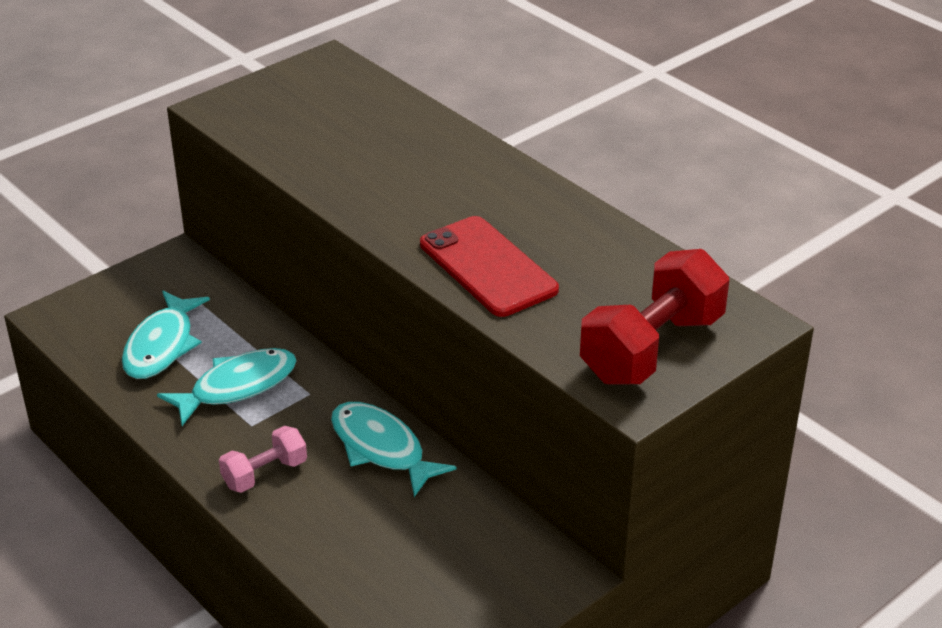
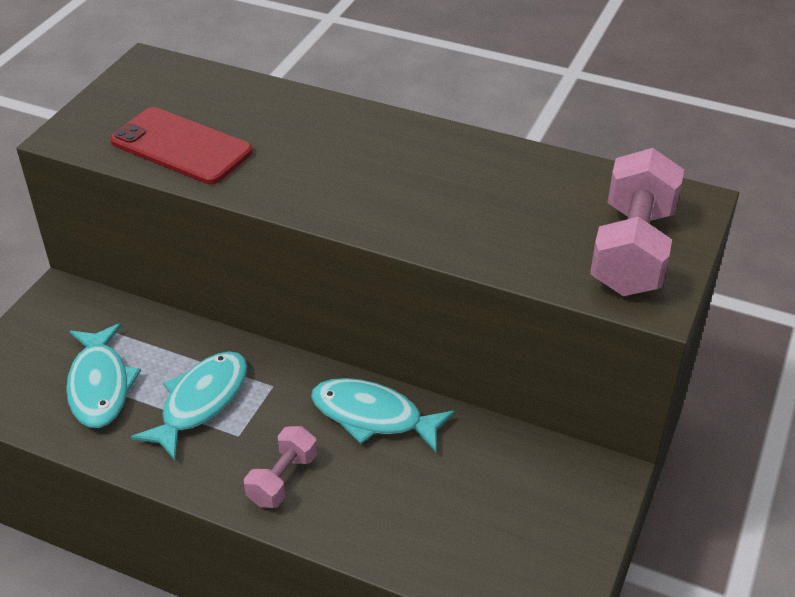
camera: 25 degrees left, 5 degrees up
(488, 267) = (438, 218): red phone -> red phone (181, 146)
(652, 348) = (632, 250): red dumbbell -> pink dumbbell

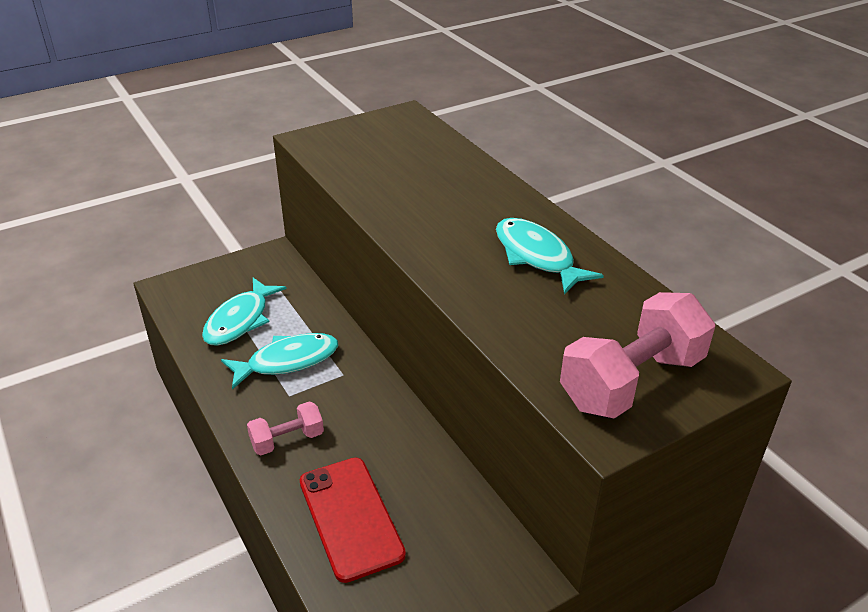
camera: 35 degrees right, 5 degrees down
(181, 146) = (369, 170): red phone -> red phone (350, 517)
(373, 416) = (389, 431): turquoise fish -> turquoise fish (536, 256)

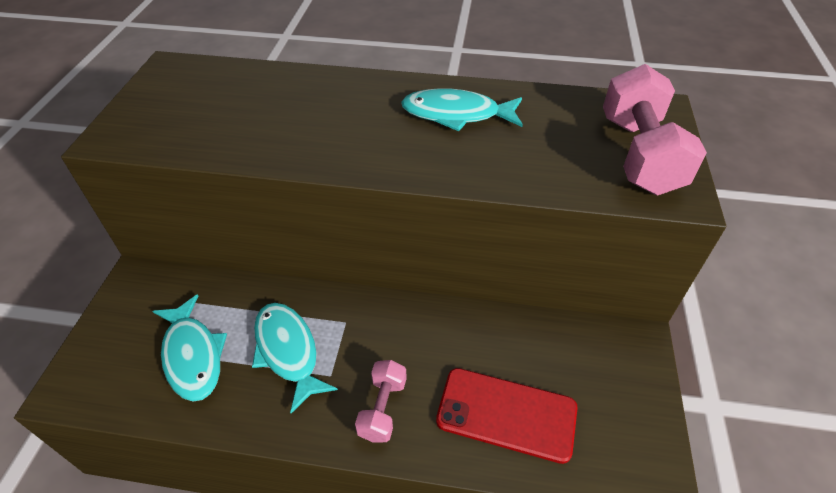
camera: 50 degrees left, 10 degrees up
(287, 361) = (288, 351): turquoise fish -> turquoise fish turned 45 degrees counterclockwise

